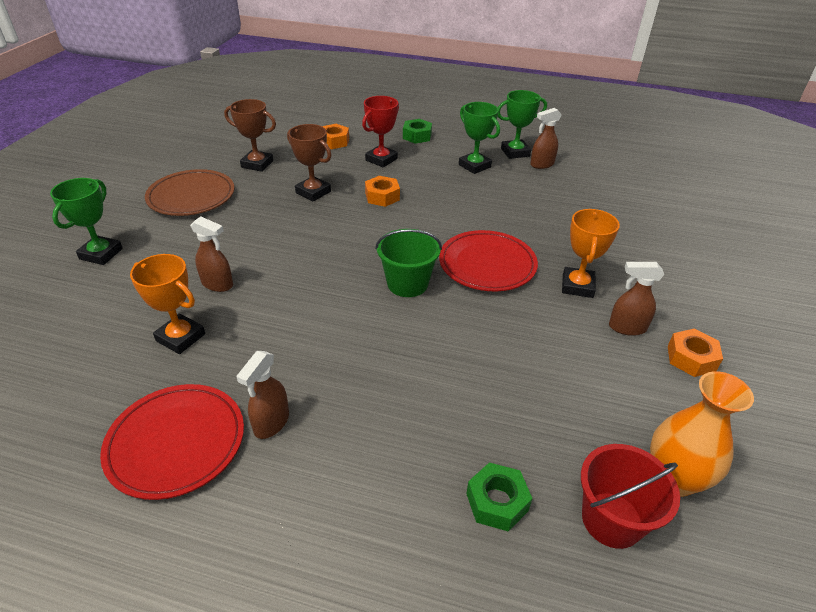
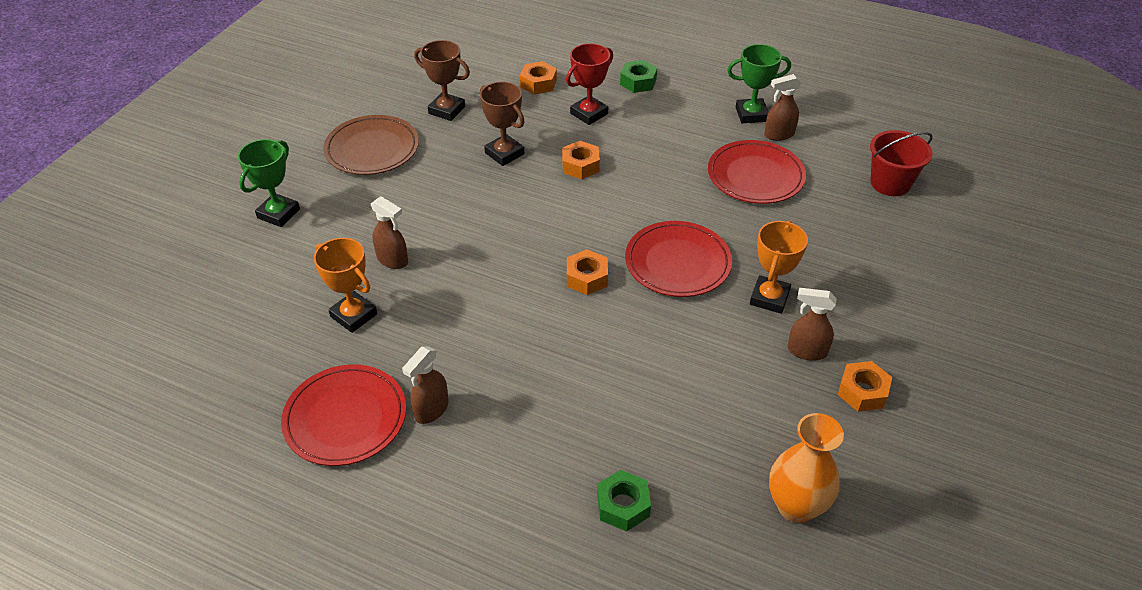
camera: 10 degrees right, 5 degrees up
(407, 283) = (587, 278): green bucket -> orange nut
(474, 166) = (697, 131): green trophy -> none
(533, 194) = (755, 176): none -> red plate
(611, 519) = (723, 534): red bucket -> red bucket (890, 183)

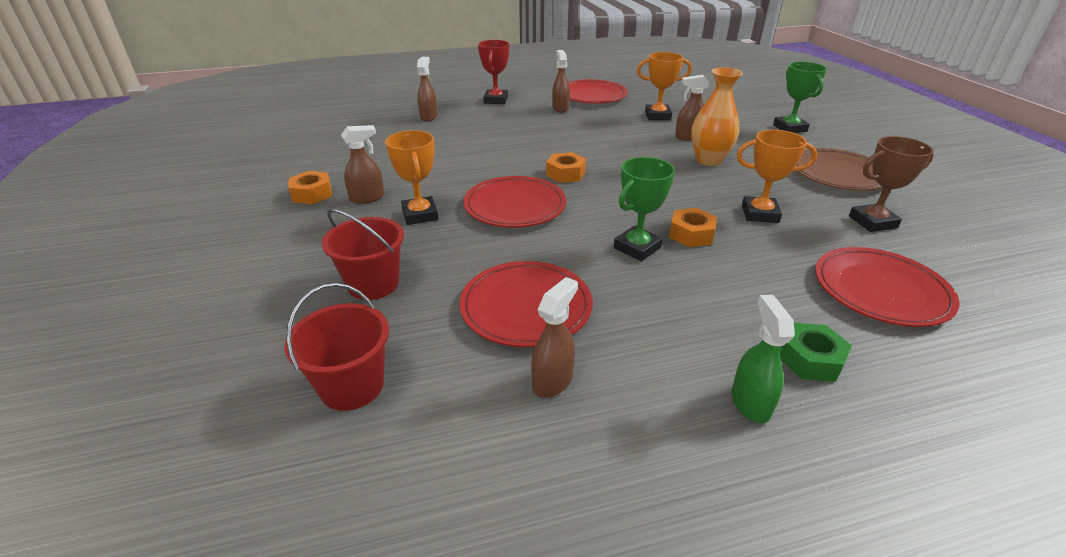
camera: 140 degrees right, 10 degrees down
(504, 153) = (759, 214): brown trophy -> orange trophy
(538, 83) = (880, 290): orange nut -> red plate
(589, 113) = (775, 285): red trophy -> red trophy (496, 100)
(623, 505) = (429, 116): green nut -> brown spray bottle
(694, 84) = (750, 402): none -> green spray bottle
(751, 114) = (620, 395): green trophy -> green trophy (637, 248)
(796, 506) = (334, 142): orange vase -> orange vase (708, 160)
(847, 244) = (373, 284): none -> red bucket

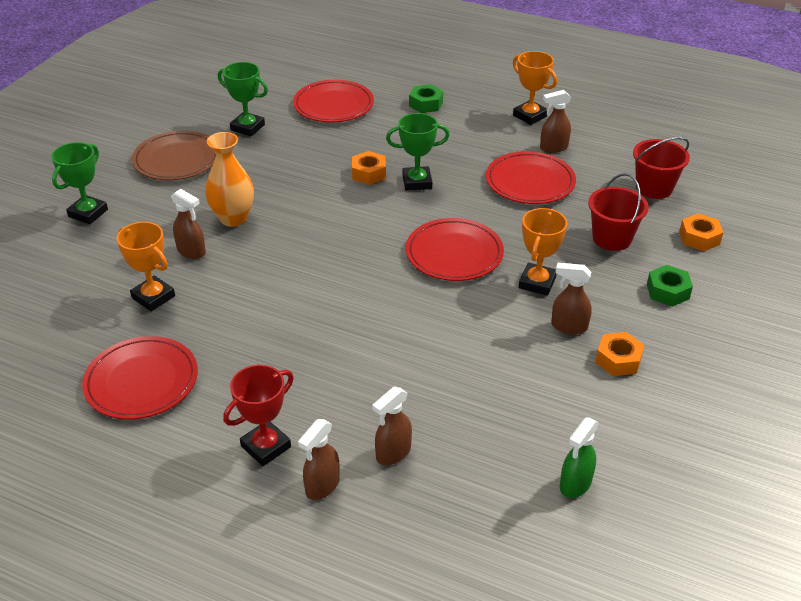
camera: 140 degrees left, 5 degrees up
(283, 257) = (667, 291): none -> green nut
(560, 108) = (221, 375): brown spray bottle -> brown spray bottle (322, 486)
(565, 174) = (369, 266): orange nut -> orange nut (699, 238)
(750, 402) = (478, 106): green spray bottle -> green spray bottle (575, 484)
(759, 214) = (299, 163): orange trophy -> orange trophy (530, 116)
(872, 222) = (247, 127): brown trophy -> green trophy

